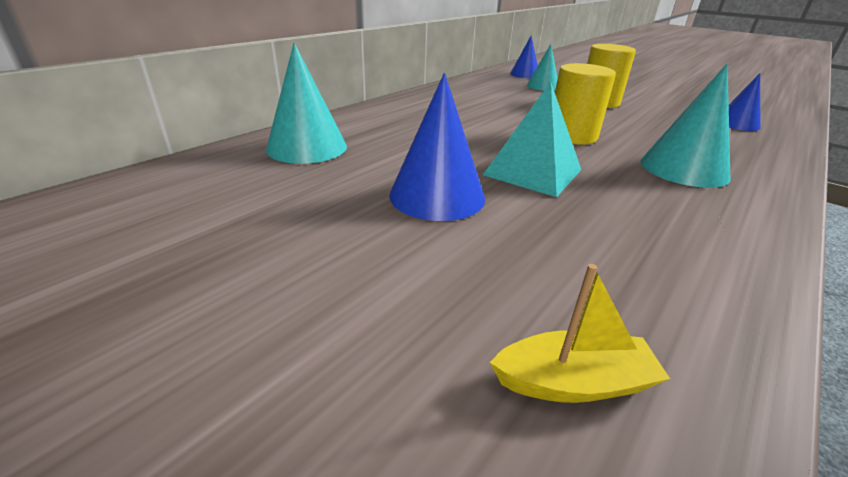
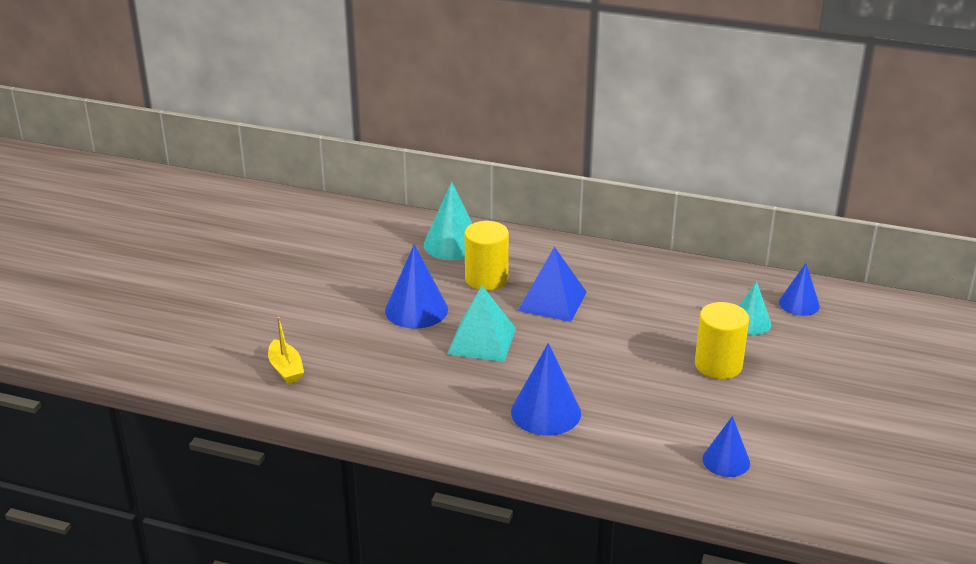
camera: 70 degrees right, 0 degrees up
(471, 129) = (552, 301): none -> blue pyramid
(571, 136) = (581, 353): yellow cylinder -> yellow cylinder (486, 279)
(683, 169) = (546, 412): turquoise cone -> blue cone

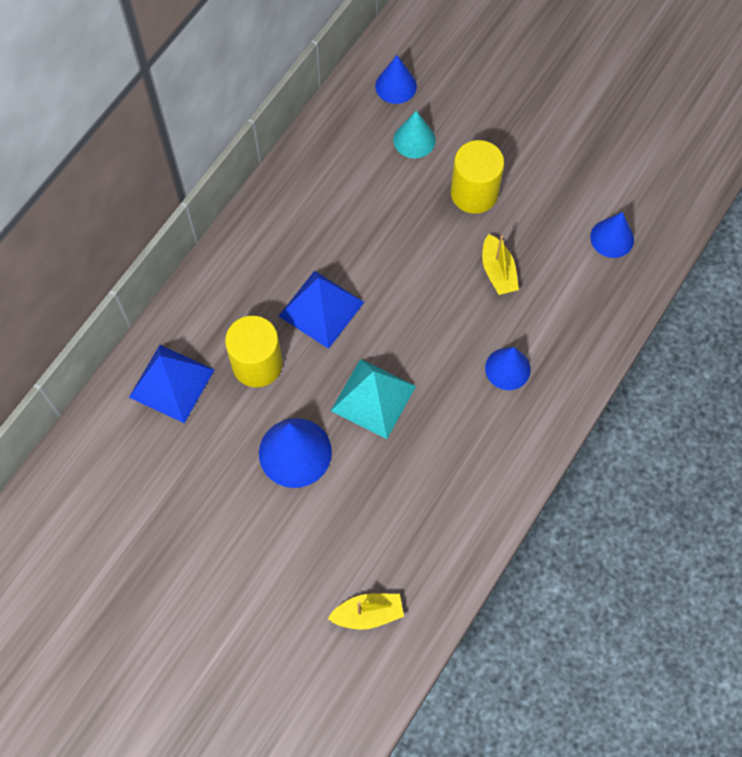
camera: 75 degrees left, 35 degrees up
(452, 244) = (171, 383): turquoise cone -> blue pyramid
(546, 412) = (507, 368): blue cone -> blue cone, size x0.64
(644, 391) = (498, 271): none -> yellow boat

